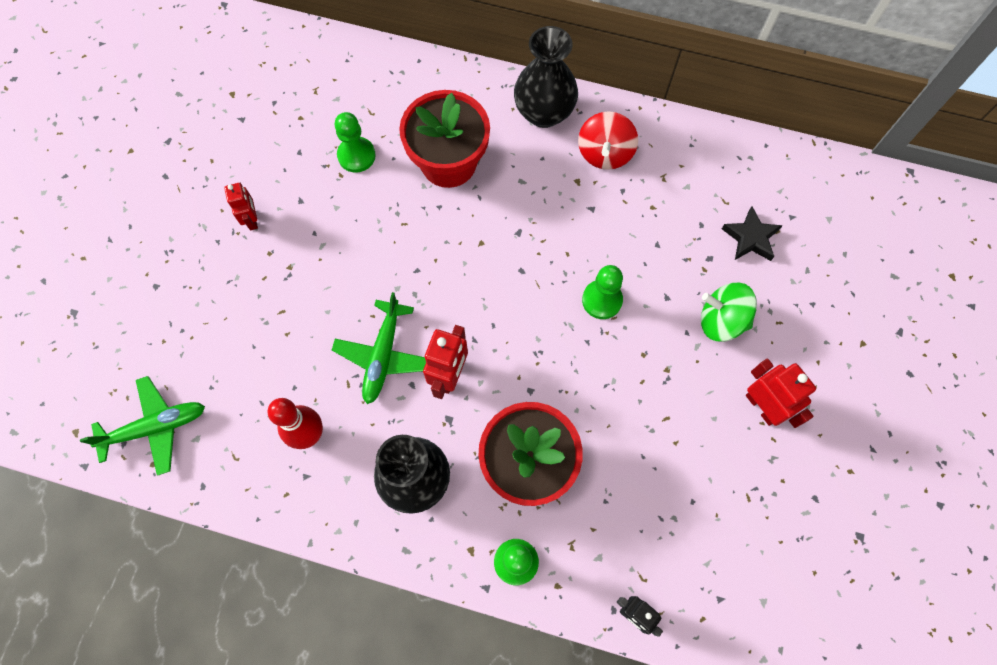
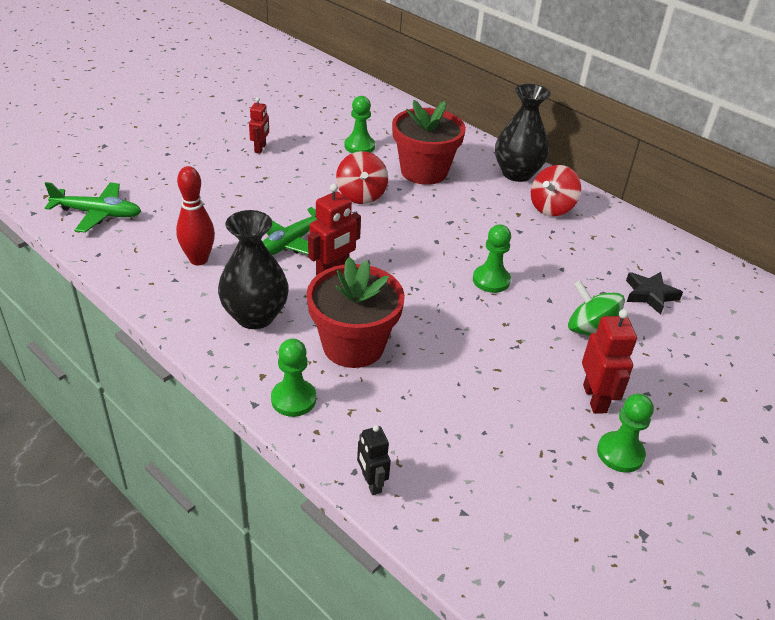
camera: 25 degrees right, 30 degrees down
(407, 240) = (361, 195): none -> red spinning top
(808, 459) = (620, 453): none -> green pawn

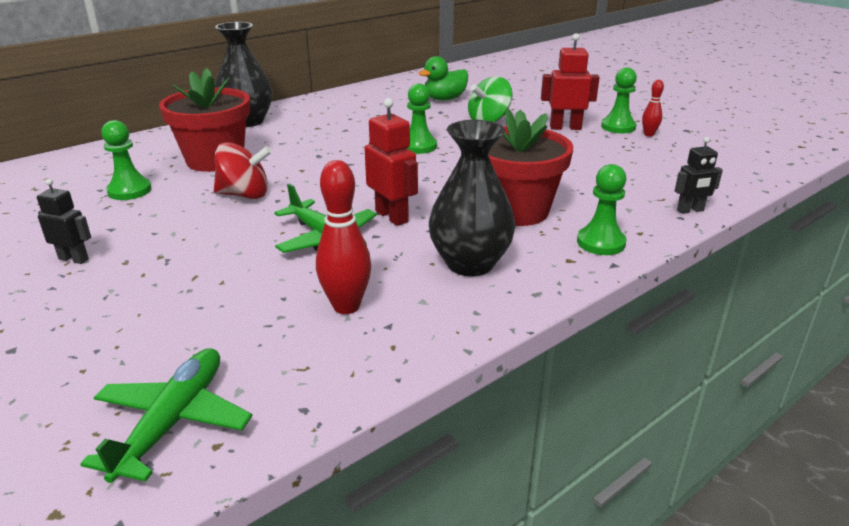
camera: 80 degrees left, 10 degrees down
(260, 148) = (74, 259): red robot -> black robot
(551, 208) = (314, 115): red spinning top -> none
(604, 484) = (649, 134): none -> red bowling pin
(650, 295) = (444, 99): black star -> green duck

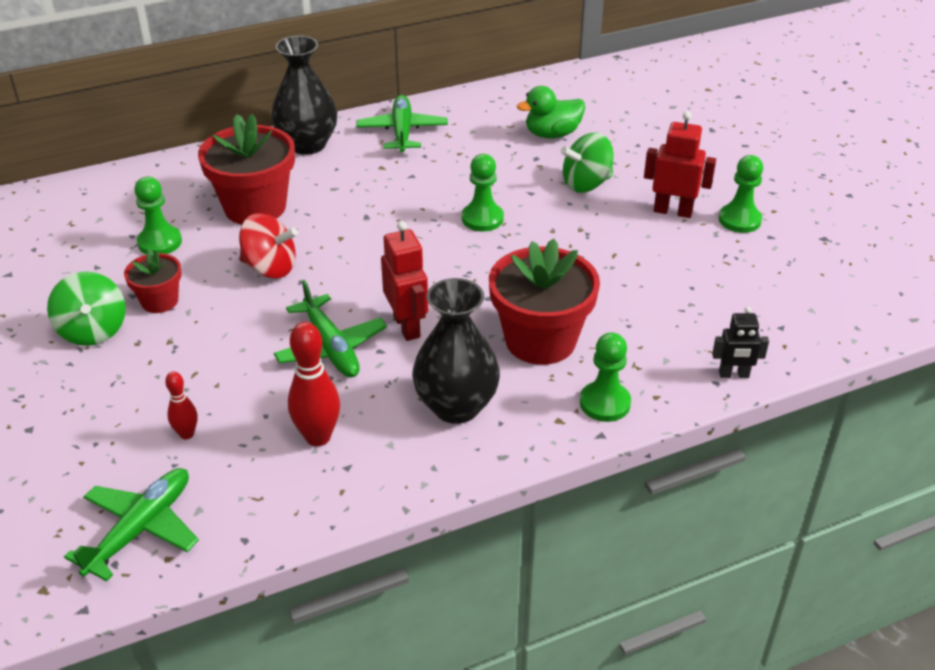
camera: 15 degrees right, 10 degrees up
(74, 259) = (93, 331): black robot -> green spinning top
(141, 229) = (159, 301): none -> red flower pot
(325, 108) = (402, 132): none -> green plane
(649, 134) = (769, 240): red bowling pin -> red bowling pin (187, 434)

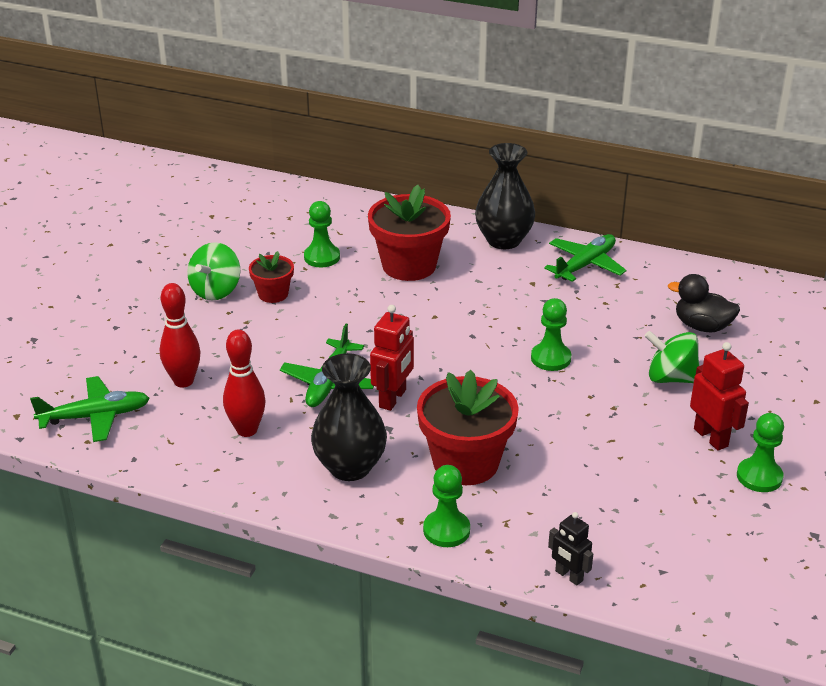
camera: 45 degrees right, 5 degrees down
(187, 434) = (183, 381): red bowling pin -> red bowling pin, size x1.77
(270, 268) = (363, 311): red spinning top -> none
(552, 134) = (702, 326): green duck -> black duck

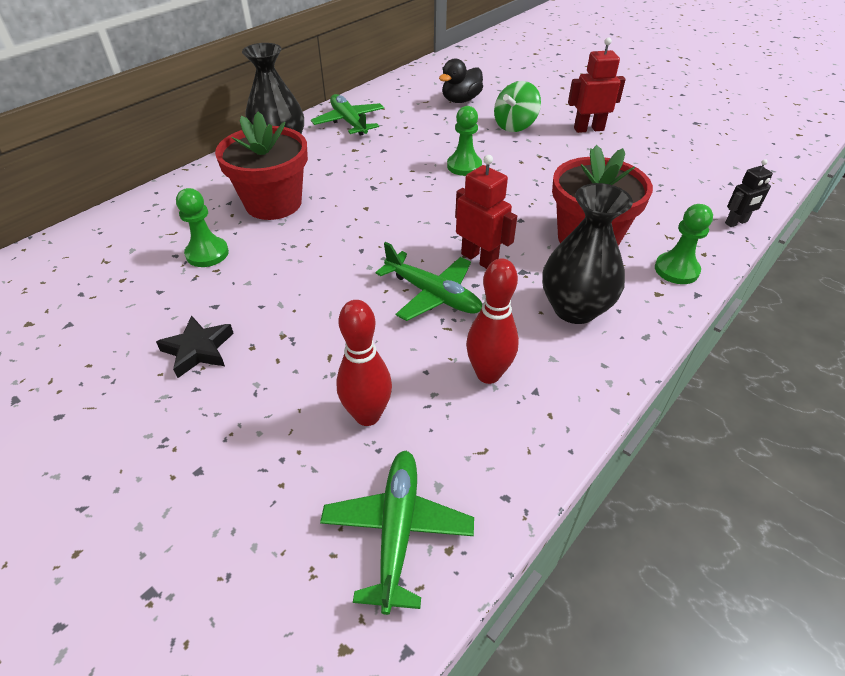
camera: 70 degrees left, 10 degrees up
(216, 291) = (198, 350): green spinning top -> black star
(273, 294) = (246, 303): red flower pot -> none
(759, 477) = (635, 124): green pawn -> none

